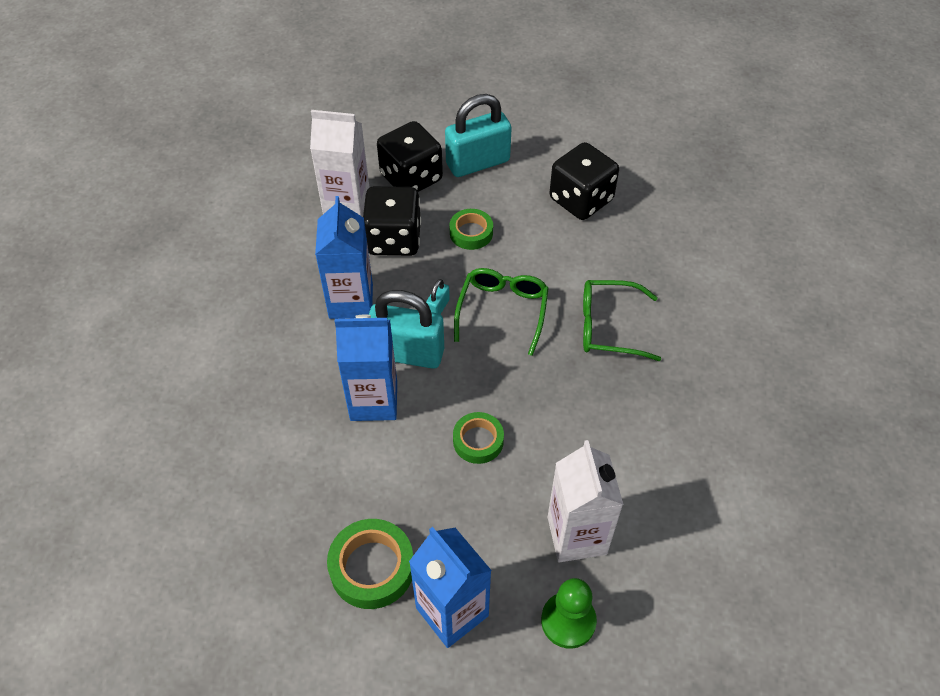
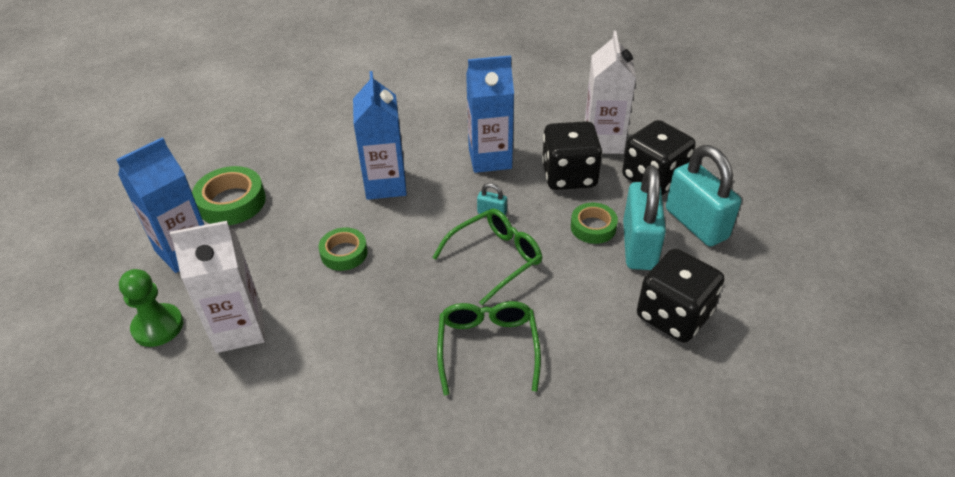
camera: 85 degrees right, 10 degrees down
(407, 353) = (437, 198): turquoise padlock -> turquoise padlock (639, 246)
(502, 311) = (495, 258): green glasses -> green glasses turned 45 degrees counterclockwise

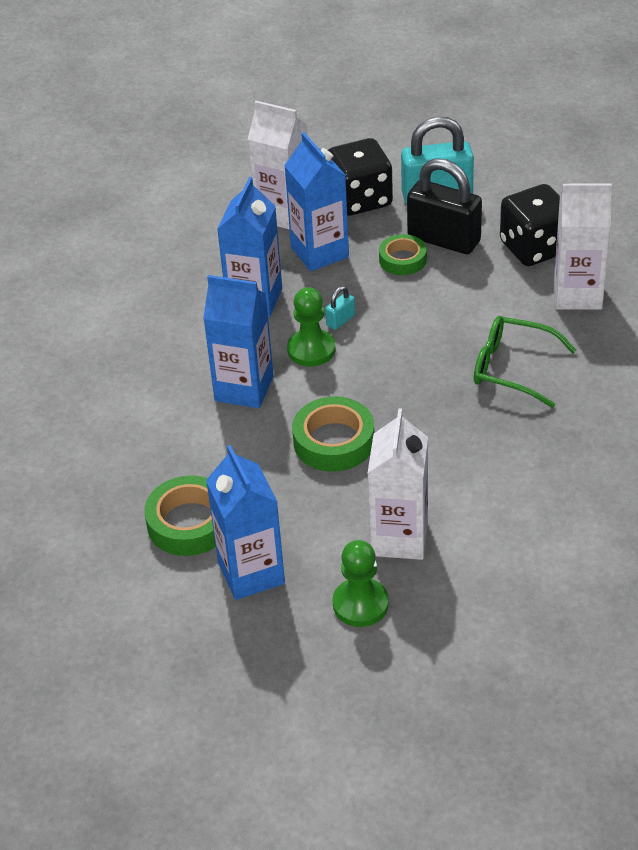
camera: 65 degrees left, 0 degrees up
(344, 253) = (334, 441): green tape -> green tape, size x1.54
(447, 207) = (311, 350): none -> green pawn
(495, 258) = (406, 335): green glasses -> none
(569, 176) = (319, 252): black dice -> blue carton
(625, 370) = (577, 294): none -> white carton
(639, 246) = (444, 239): turquoise padlock -> black padlock

